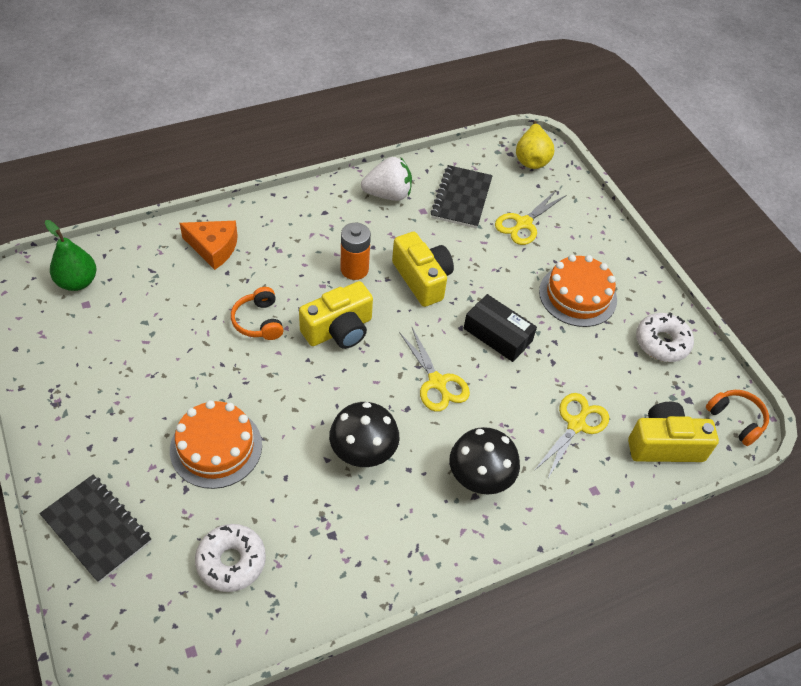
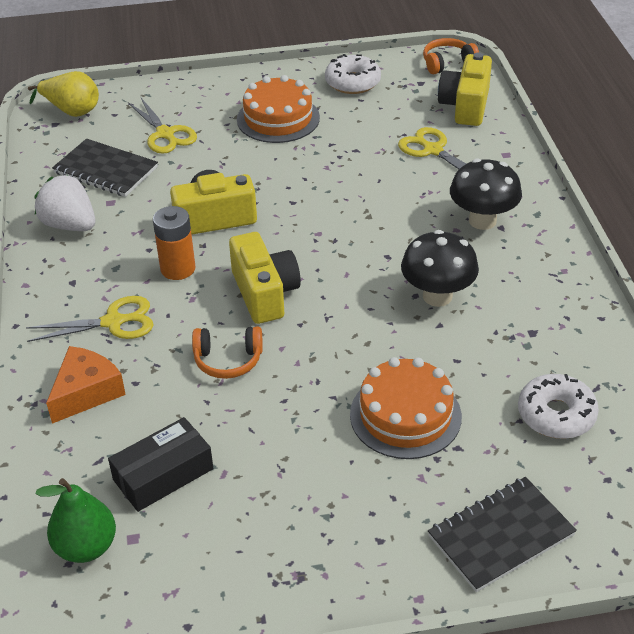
camera: 70 degrees left, 10 degrees down
(388, 194) = (70, 225): white strawberry -> white strawberry turned 60 degrees counterclockwise
(437, 382) = (360, 230): yellow scissors -> yellow scissors (113, 322)
(498, 335) = (310, 178): black box -> black box (163, 474)

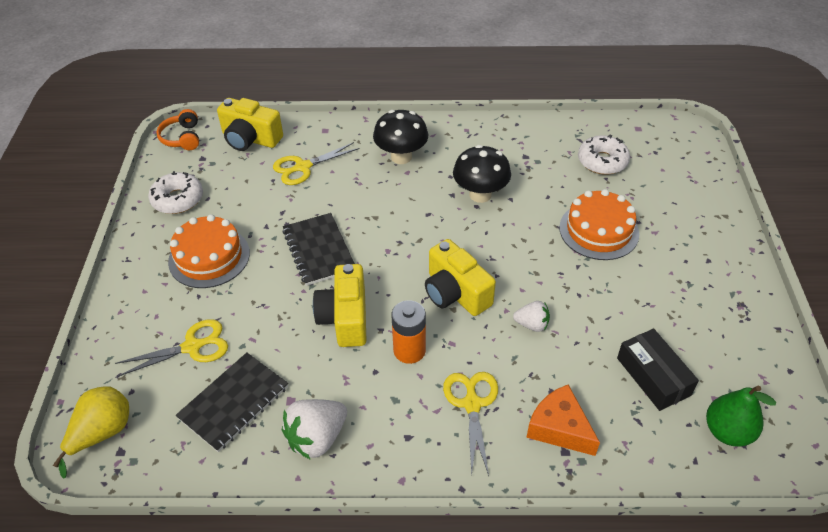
camera: 80 degrees left, 5 degrees up
(228, 360) = (532, 324): orange headphones -> white strawberry
(265, 293) = (455, 293): yellow camera -> yellow camera turned 120 degrees counterclockwise
(501, 535) = (701, 204): black notebook -> black notebook (319, 250)

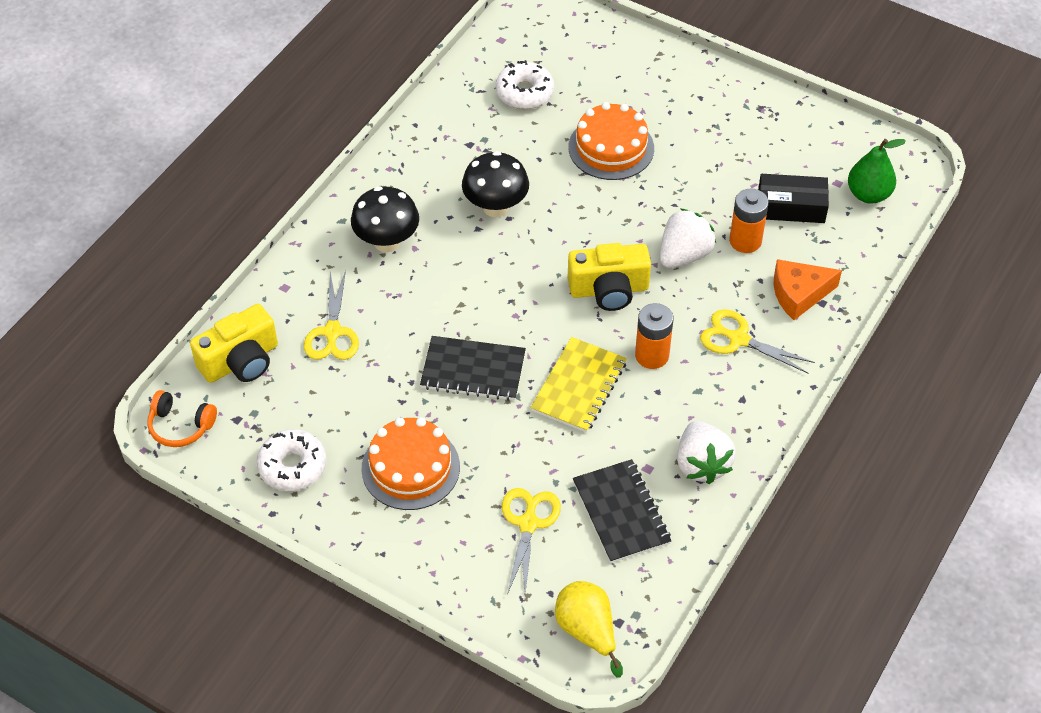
camera: 60 degrees left, 5 degrees up
(345, 318) = (579, 386): yellow camera -> yellow notebook
(532, 324) = (684, 255): white strawberry -> white strawberry, size x1.69
(584, 360) = (745, 241): none -> orange battery

